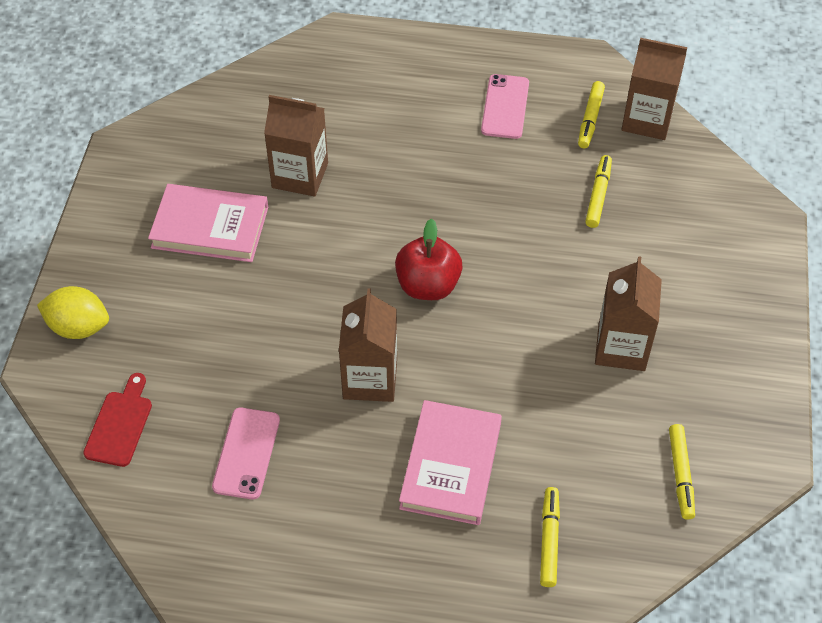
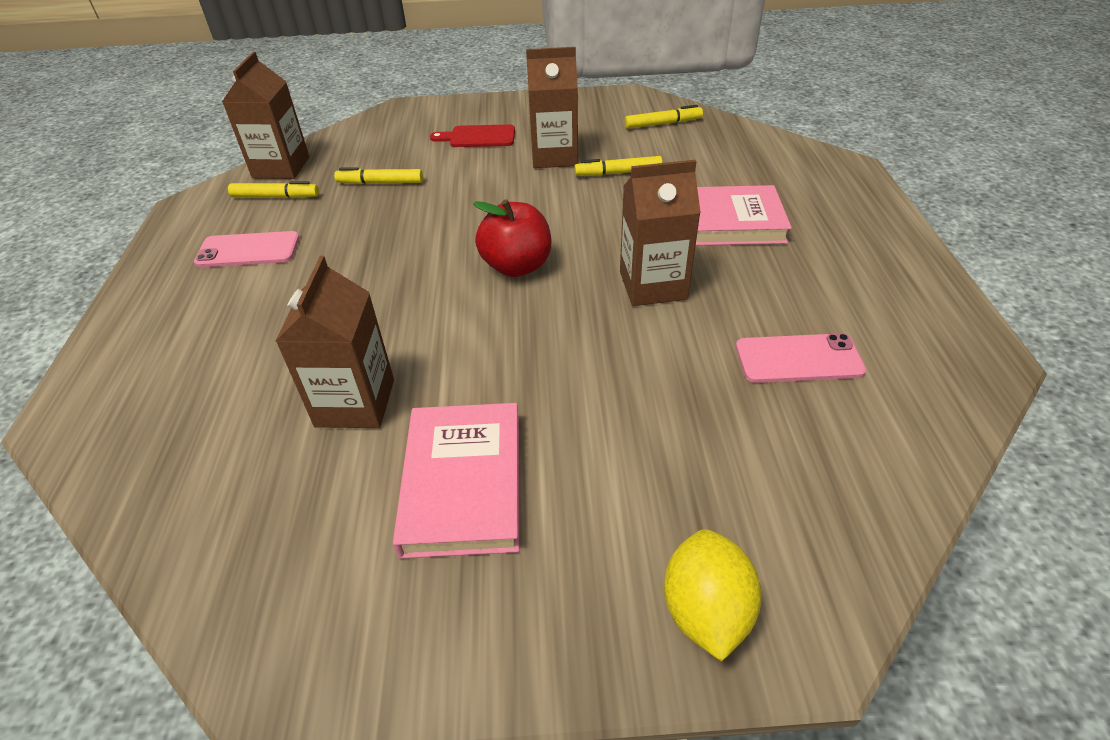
camera: 100 degrees left, 10 degrees down
(120, 425) = (839, 495): red cutting board -> red cutting board (478, 137)
(549, 540) = (759, 168): yellow marker -> yellow marker (619, 173)

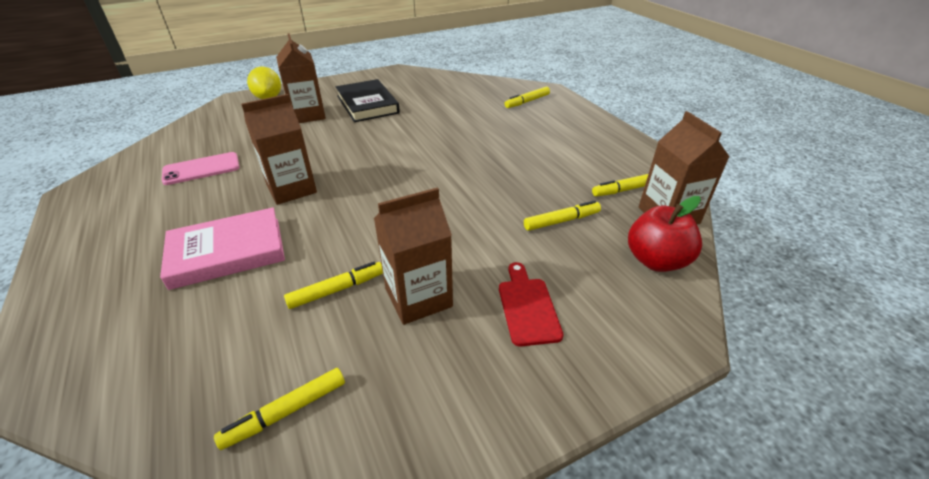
camera: 155 degrees right, 5 degrees down
(155, 388) = (527, 101): none -> yellow marker
(248, 250) = (581, 154): pink phone -> none
(355, 403) = (433, 113): brown carton -> brown carton (308, 115)
(463, 483) = (367, 104): pink book -> black book
(478, 137) = (528, 307): red cutting board -> red cutting board turned 75 degrees counterclockwise
(517, 266) = (393, 181): red apple -> red apple (656, 260)

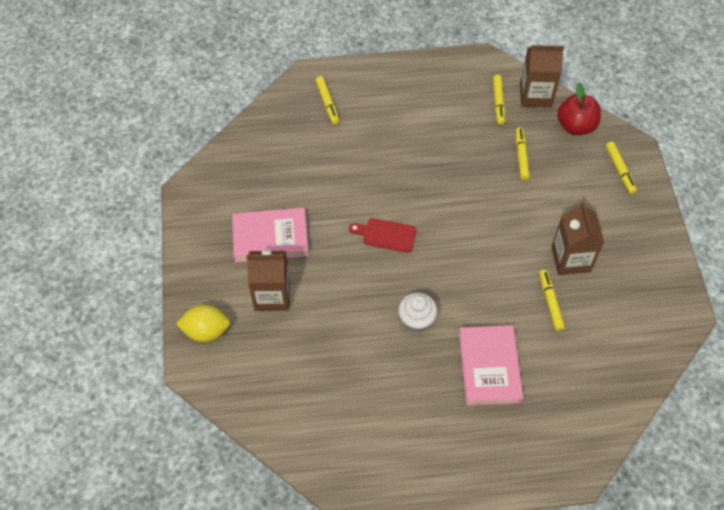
camera: 70 degrees left, 20 degrees up
(201, 169) = (353, 392): pink phone -> none
(287, 412) = (635, 336): yellow marker -> yellow marker (620, 170)
(291, 189) = (416, 320): brown carton -> white cupcake
(367, 104) = (270, 237): black book -> pink book
(528, 307) = (594, 206): red cutting board -> red cutting board (386, 235)

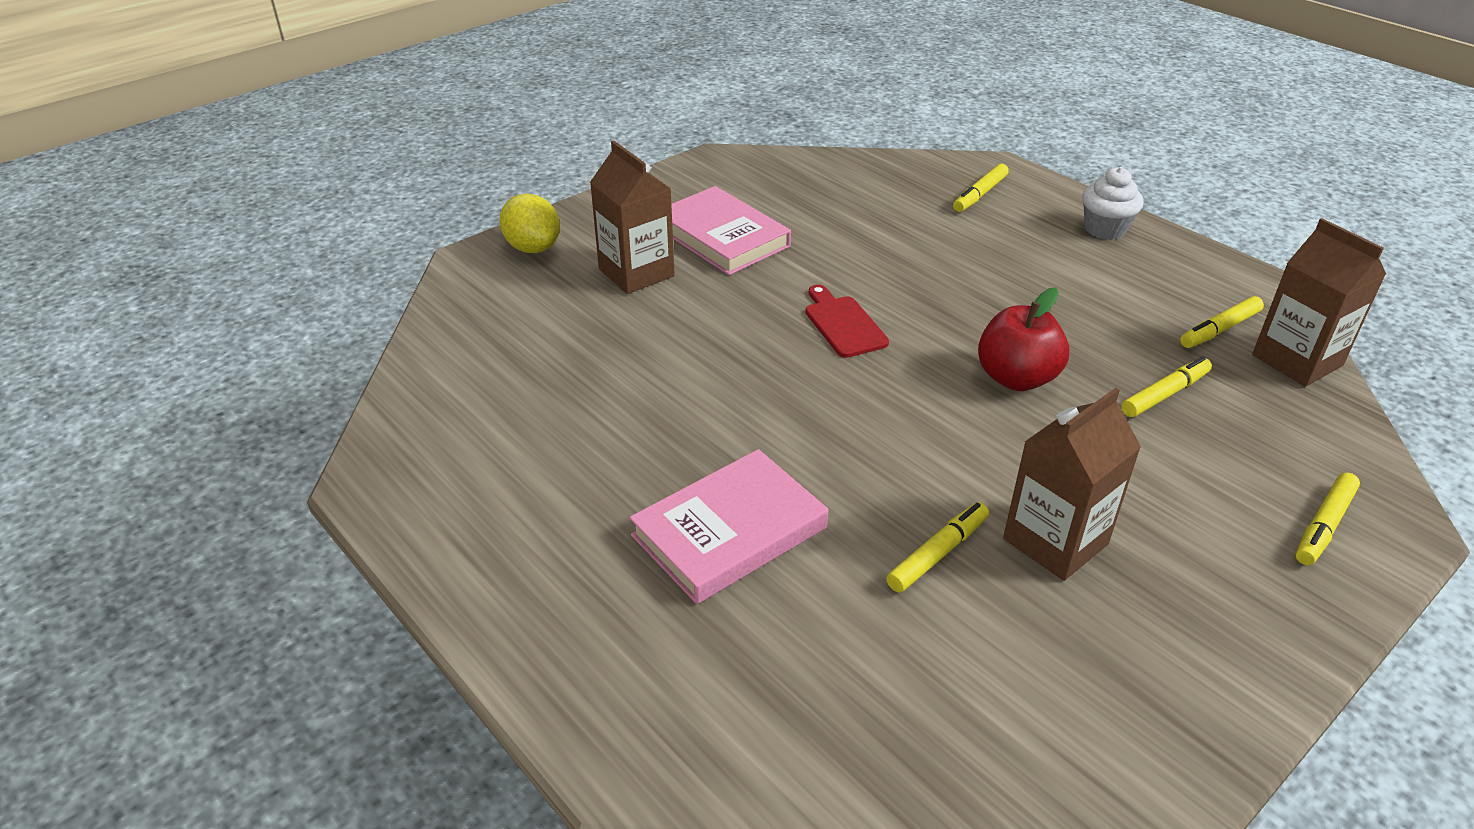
camera: 55 degrees right, 20 degrees down
(416, 320) = (733, 413): white cupcake -> white cupcake (1105, 229)
(575, 126) = (1317, 430): red apple -> red apple (1016, 378)

